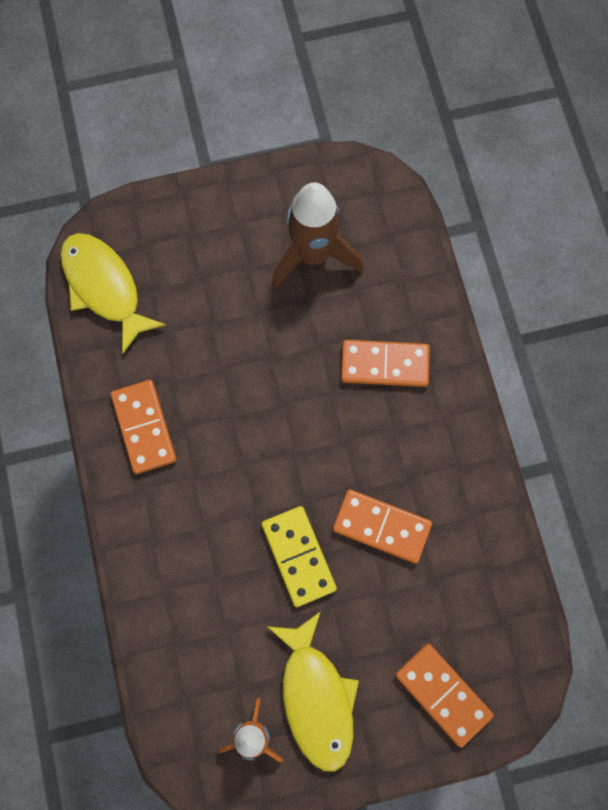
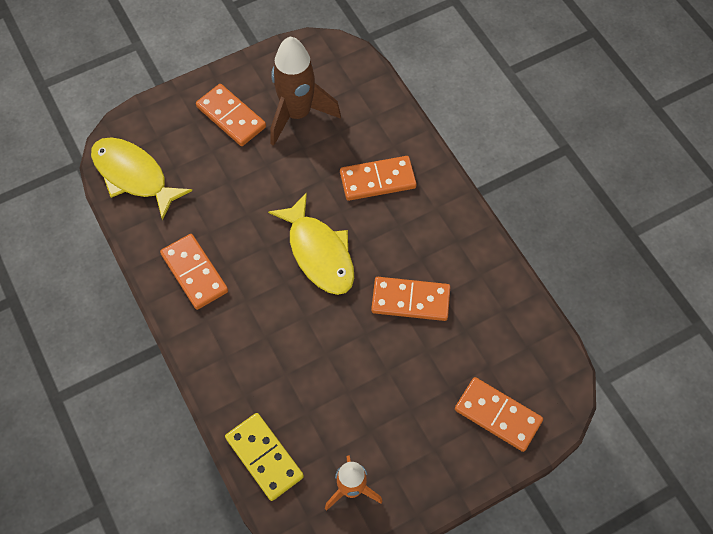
camera: 15 degrees left, 10 degrees down
(234, 240) = (231, 117): none -> orange domino
(299, 556) = (349, 339): yellow domino -> yellow domino (264, 457)
(316, 698) = (395, 445): yellow fish -> yellow fish (319, 253)

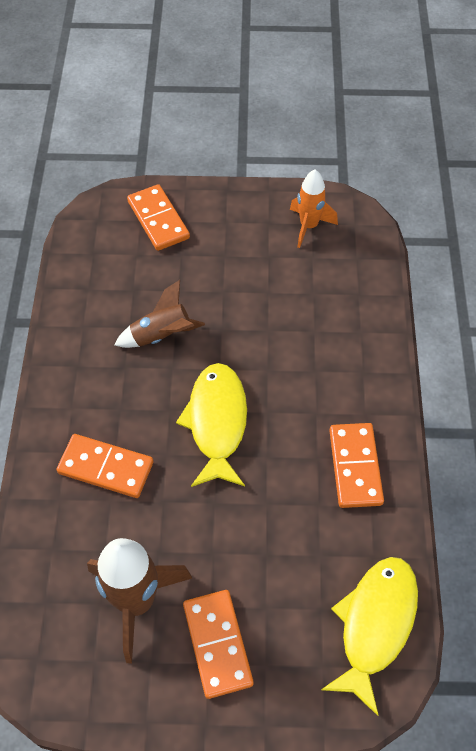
camera: 150 degrees left, 5 degrees down
(133, 175) = (375, 624): yellow fish -> yellow fish turned 135 degrees counterclockwise
(264, 457) = (367, 278): yellow domino -> none
(410, 300) = (162, 335): orange domino -> brown rocket

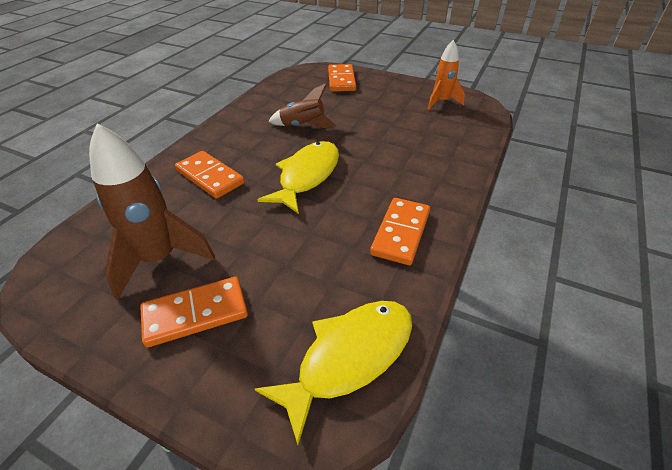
camera: 25 degrees right, 15 degrees down
(217, 644) = (195, 314): orange domino -> orange domino turned 60 degrees clockwise

